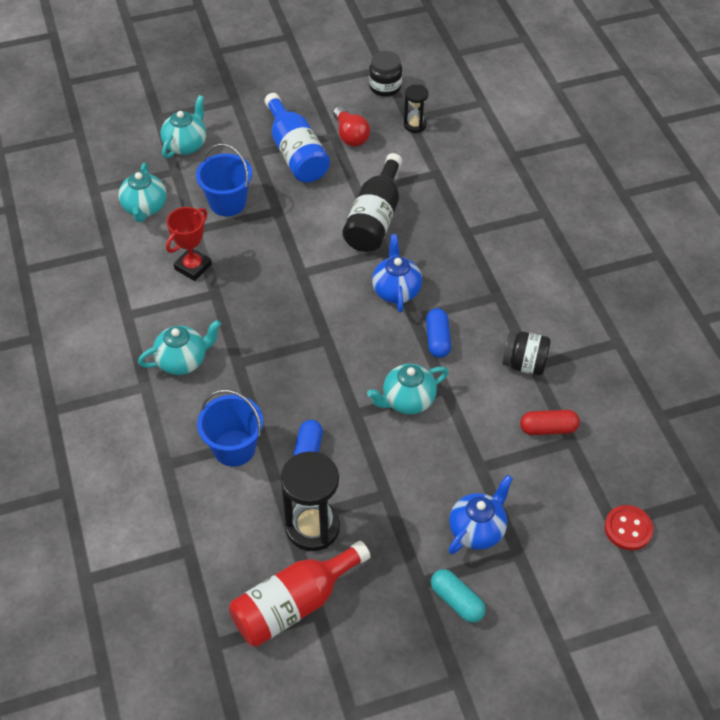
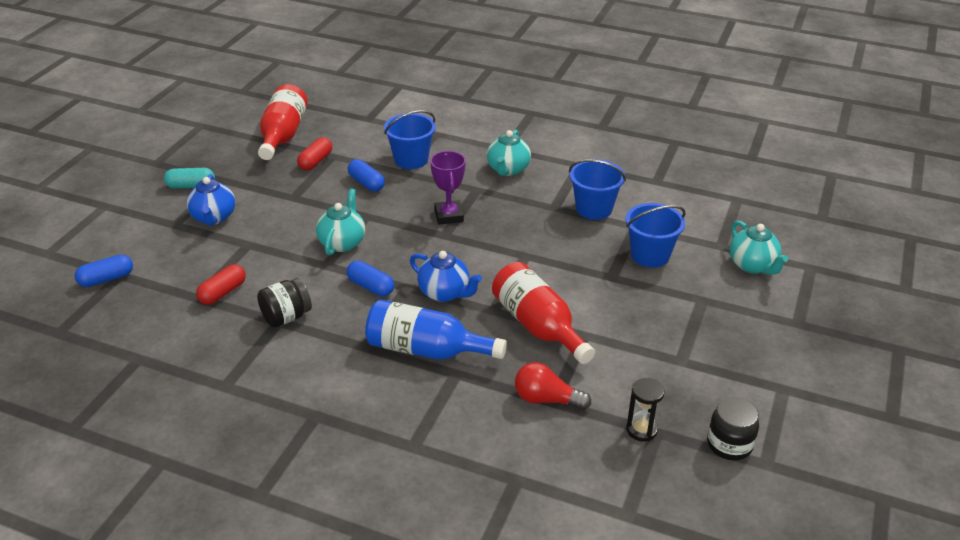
camera: 130 degrees right, 15 degrees down
(145, 208) = (688, 213): turquoise teapot -> none
(193, 267) = (594, 209): red trophy -> blue bucket
(296, 153) = (678, 323): blue bottle -> blue bottle (426, 350)
(297, 355) = (449, 216): none -> purple trophy
(313, 527) = (315, 161): black hourglass -> red capsule
(350, 135) = (670, 372): red light bulb -> red light bulb (546, 399)
(375, 219) = (538, 326): black bottle -> red bottle
(628, 529) = (106, 279): red button -> blue capsule

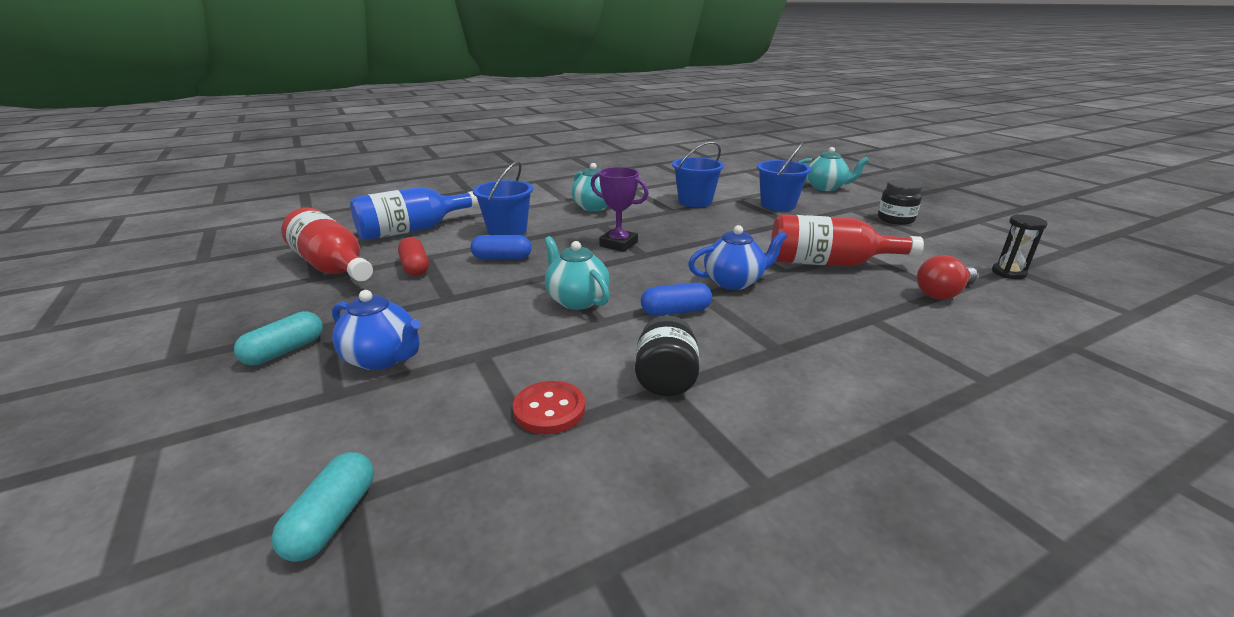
camera: 50 degrees left, 10 degrees down
(106, 279) = (332, 519): blue capsule -> turquoise capsule
(223, 292) = (549, 409): red capsule -> red button
(426, 350) = (818, 319): blue bottle -> blue bottle (412, 230)
(729, 444) = (1040, 252): black jar -> black jar (895, 219)

